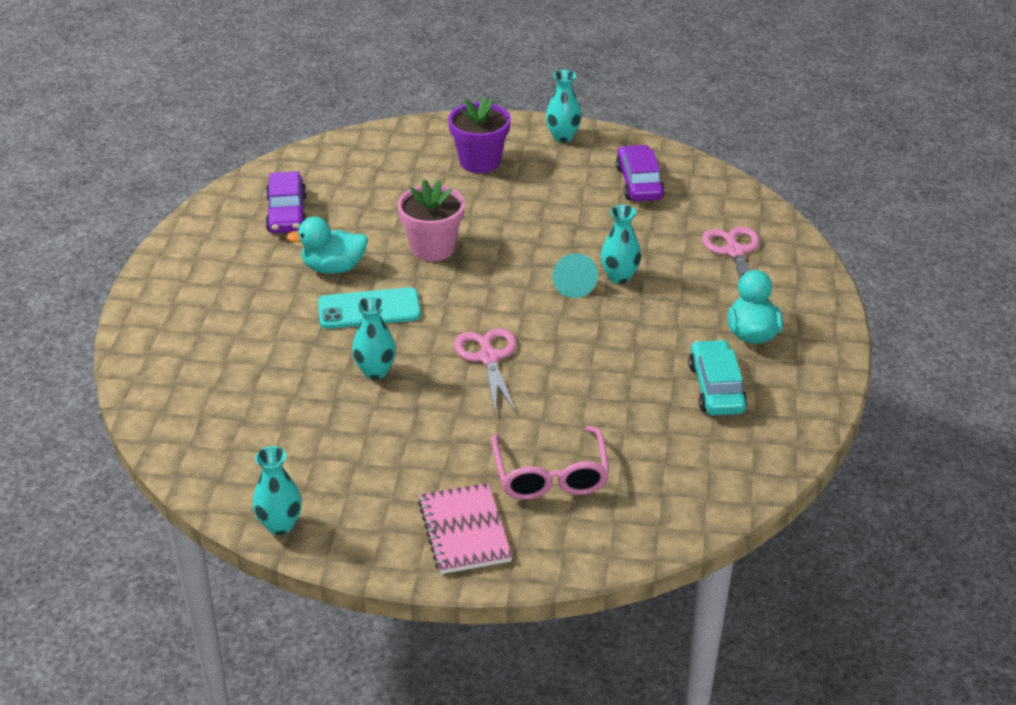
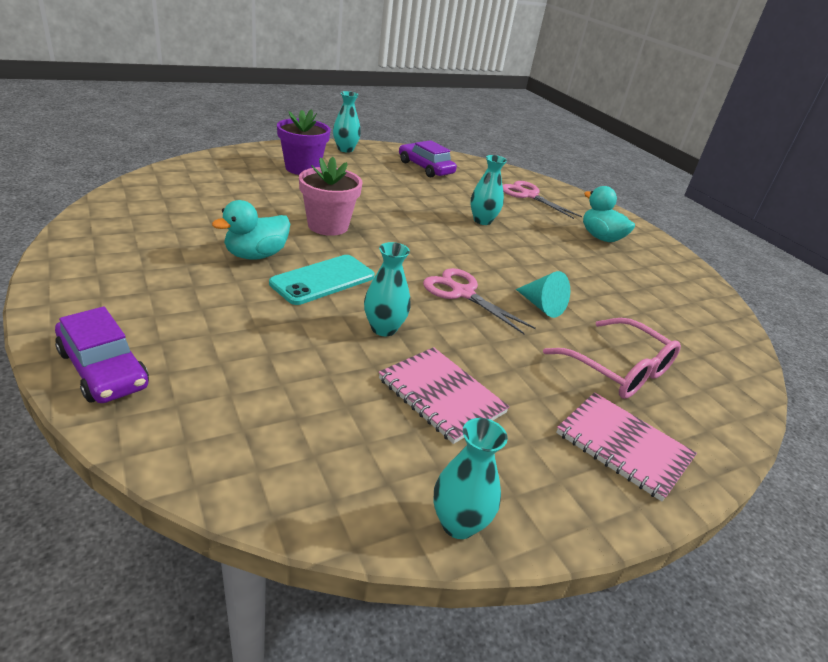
camera: 40 degrees left, 5 degrees down
(287, 214) = (168, 223): purple car -> purple car (103, 369)
(362, 441) = (441, 396): none -> pink notebook
(573, 285) = (459, 231): turquoise cone -> turquoise cone (542, 306)
(716, 388) = (628, 274): turquoise car -> none

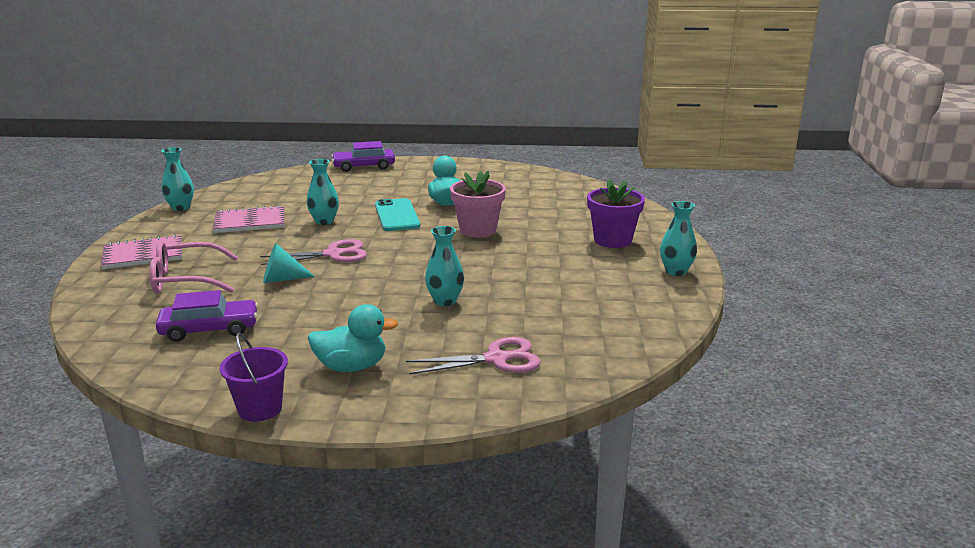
camera: 125 degrees right, 10 degrees down
(425, 168) = (610, 308): purple car -> purple car (209, 329)
(676, 256) = (260, 409): none -> purple bucket

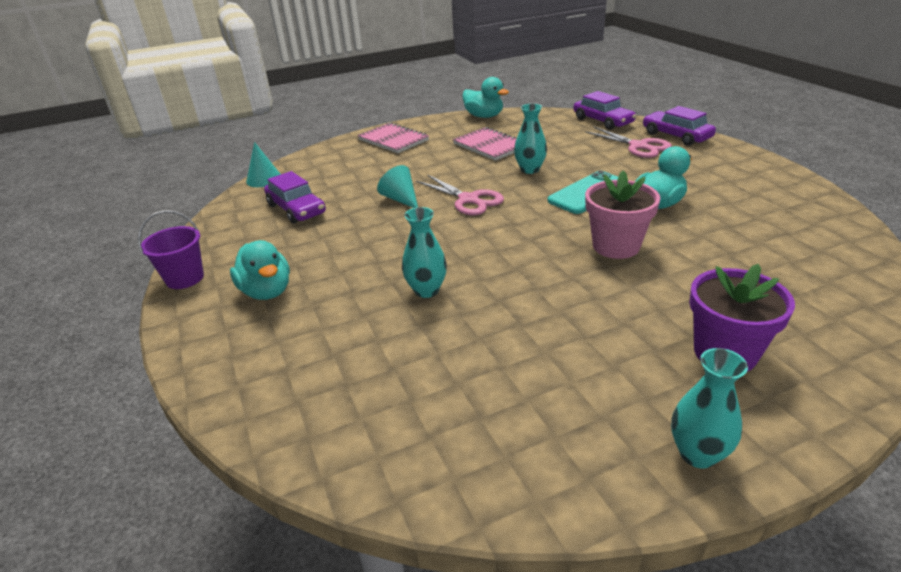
camera: 65 degrees right, 10 degrees up
(95, 336) = (264, 179): none -> turquoise cone
(180, 207) = (484, 116): turquoise vase -> turquoise duck
(186, 280) = (367, 169): pink glasses -> none
(291, 176) = (603, 121): none -> purple car
(496, 359) = (321, 370): pink scissors -> pink scissors (638, 146)

